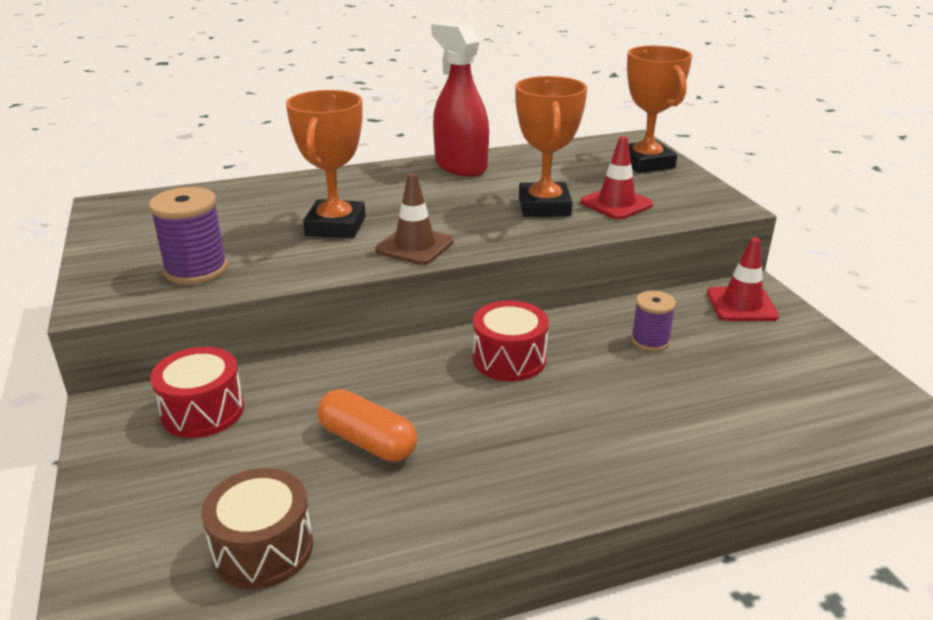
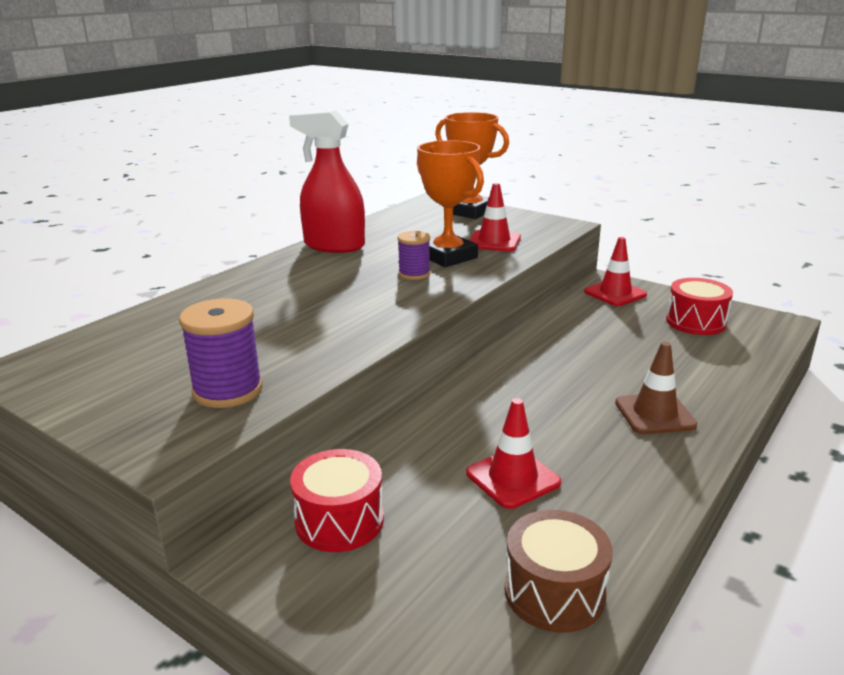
camera: 35 degrees left, 5 degrees down
(335, 226) = (303, 316): orange trophy -> none
(367, 441) = (513, 478): orange capsule -> red traffic cone
(414, 246) = (397, 310): brown traffic cone -> brown traffic cone (654, 414)
(509, 359) = (526, 379): red drum -> red drum (695, 322)
(650, 341) = (596, 334): purple spool -> purple spool (414, 274)

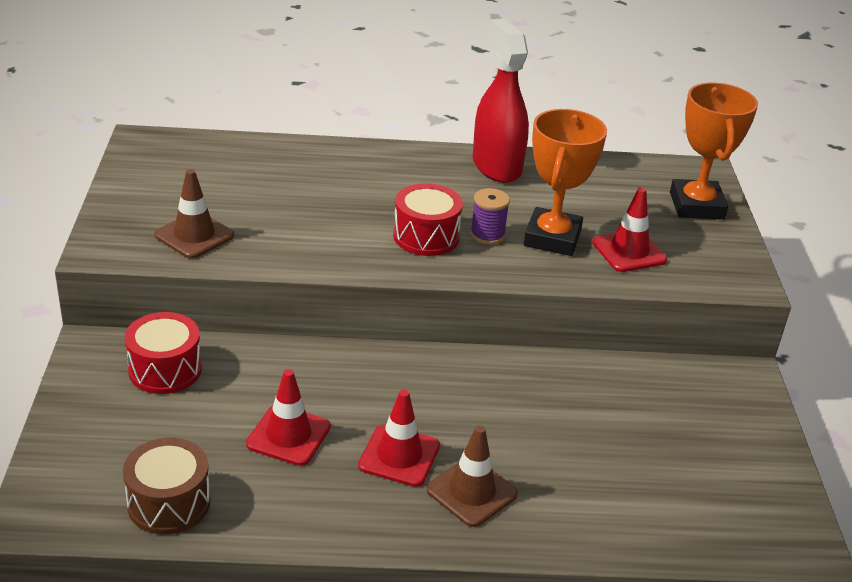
camera: 50 degrees right, 10 degrees up
(227, 390) = (194, 235): purple spool -> brown traffic cone
(615, 293) = (719, 391): red traffic cone -> red traffic cone (399, 456)
(695, 322) = (717, 474): red drum -> red drum (426, 236)

